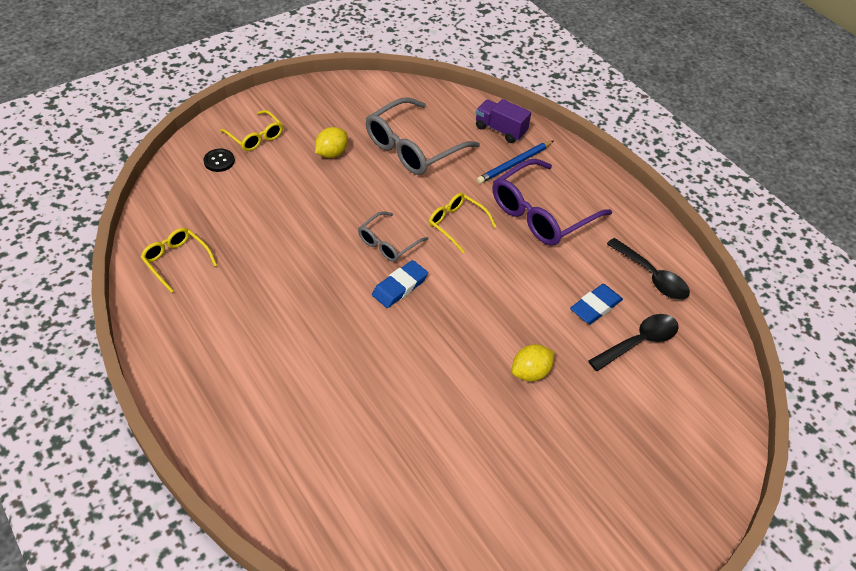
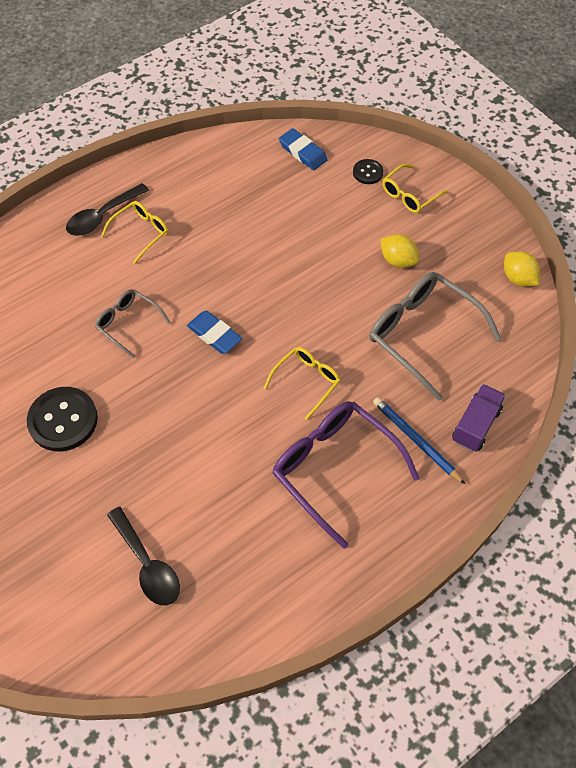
camera: 90 degrees right, 10 degrees up
(176, 261) = (234, 164): yellow glasses -> yellow glasses (141, 233)
(388, 243) = (272, 320): grey glasses -> grey glasses (128, 323)
(494, 413) = (63, 420): none -> black button
(530, 372) = (109, 452): yellow lemon -> yellow lemon (518, 278)
(595, 306) = (196, 521): blue eraser -> blue eraser (302, 152)
(652, 277) = (245, 589): black spoon -> black spoon (102, 216)

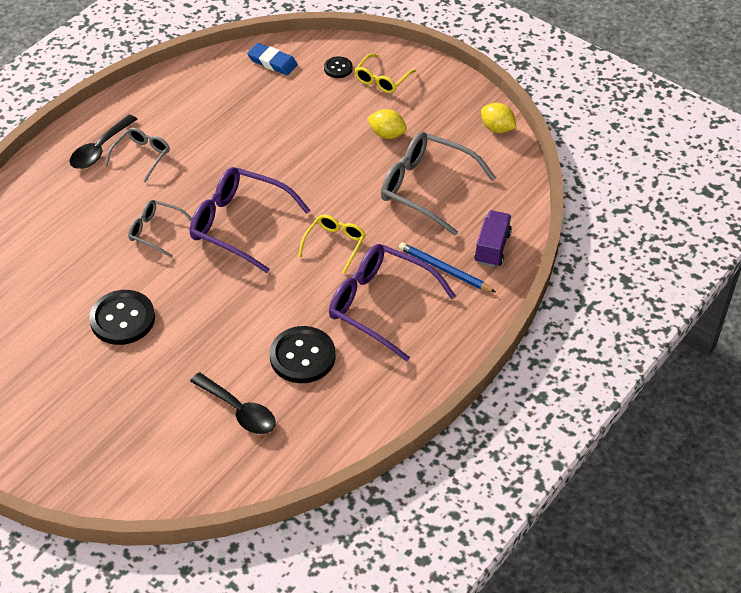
camera: 15 degrees left, 10 degrees down
(141, 233) = (142, 156): yellow glasses -> grey glasses
(214, 334) = (239, 224): blue eraser -> purple glasses
(233, 513) = (302, 356): none -> black button

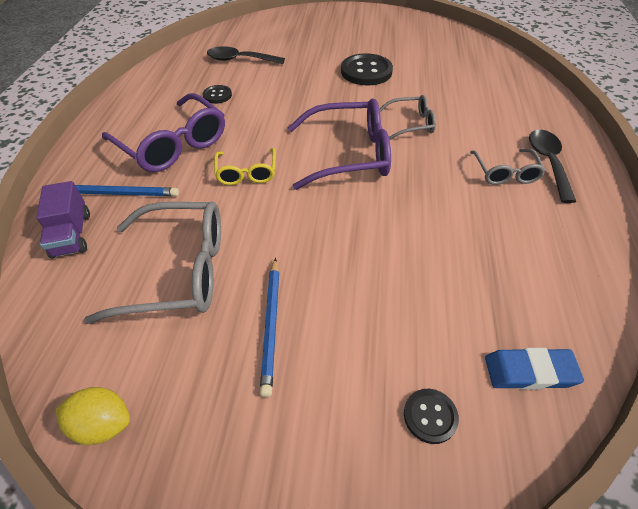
camera: 150 degrees right, 0 degrees up
(302, 356) = (217, 95): black button -> black button, size x0.53
(380, 305) = (173, 145): purple glasses -> purple glasses turned 45 degrees clockwise
(381, 80) = (345, 430): yellow glasses -> none
(387, 134) = (271, 325): yellow lemon -> blue pencil

